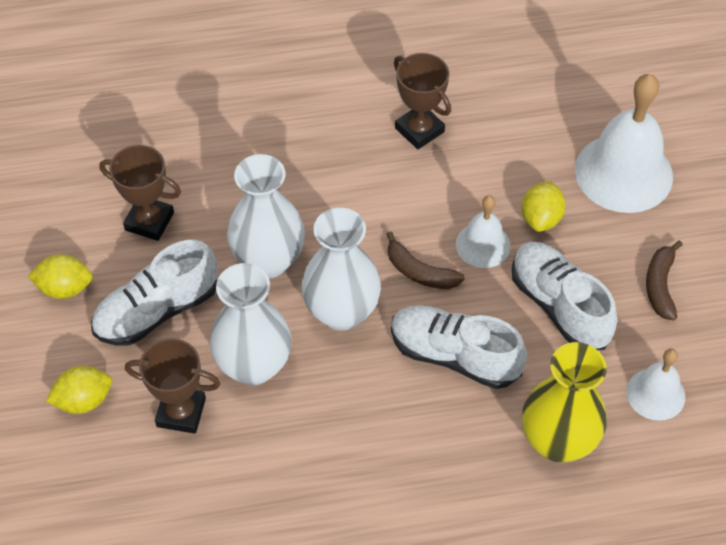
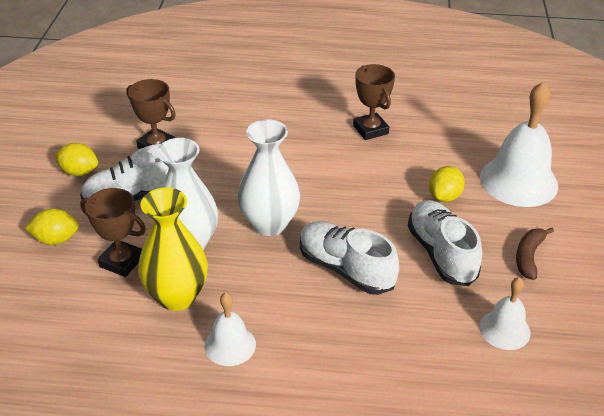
camera: 15 degrees right, 15 degrees down
(268, 260) = (229, 183): white vase -> none
(419, 272) = (338, 211): brown banana -> none
(483, 245) = (393, 204): white bell -> white bell (230, 345)
(557, 441) = (410, 345): yellow vase -> yellow vase (177, 296)

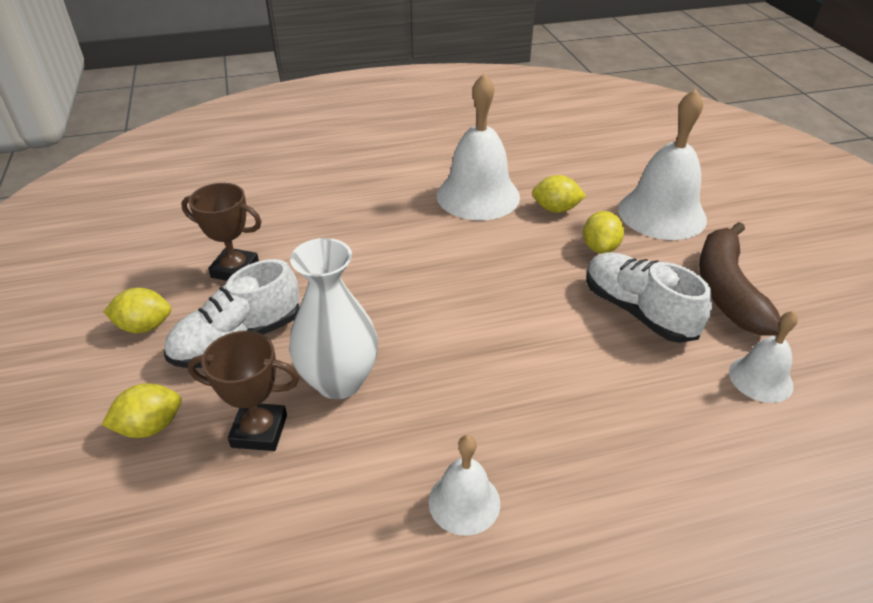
camera: 20 degrees left, 0 degrees up
(177, 296) = (359, 457): yellow vase -> none
(269, 224) = (426, 329): white vase -> none
(345, 269) = (546, 359): white shoe -> none
(370, 130) = (478, 196): brown trophy -> white bell
(428, 156) = (555, 209): none -> yellow lemon
(528, 256) = (727, 290): brown banana -> brown banana, size x1.84

